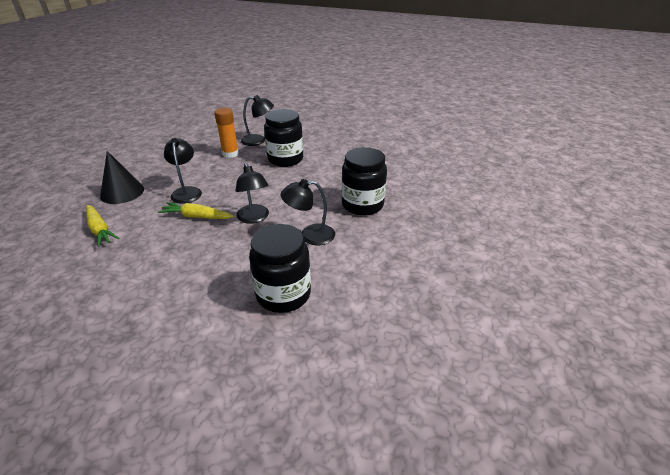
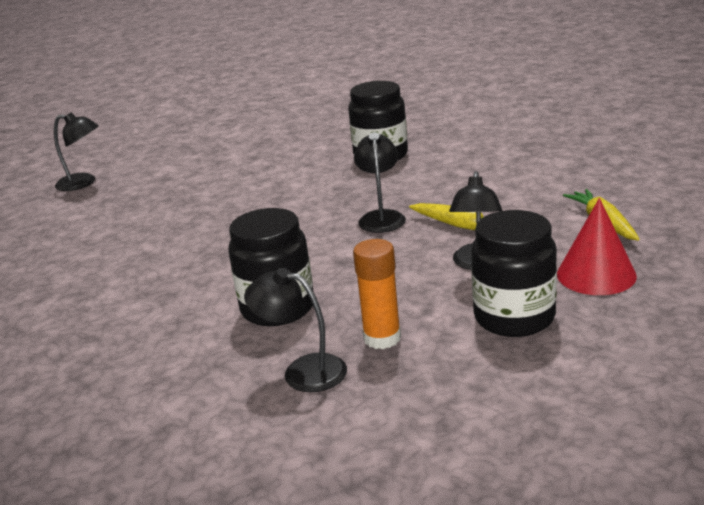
camera: 155 degrees left, 10 degrees down
(122, 192) = (596, 275): black cone -> red cone
(310, 235) = (323, 194): black lamp -> black lamp (83, 183)
(362, 205) = (228, 219): black jar -> black jar (514, 317)

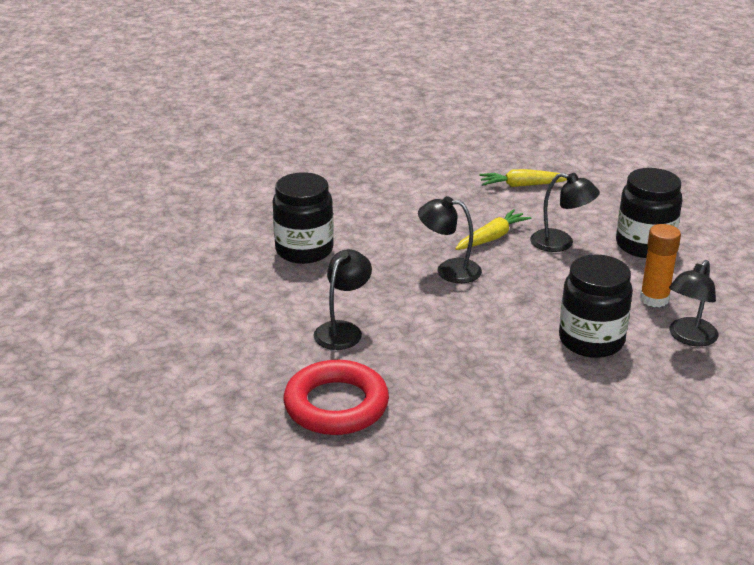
camera: 80 degrees left, 5 degrees up
(83, 183) = (183, 466): black lamp -> black lamp (343, 330)
(154, 213) = (336, 405): none -> red ring
(596, 275) = (599, 206): red cone -> none

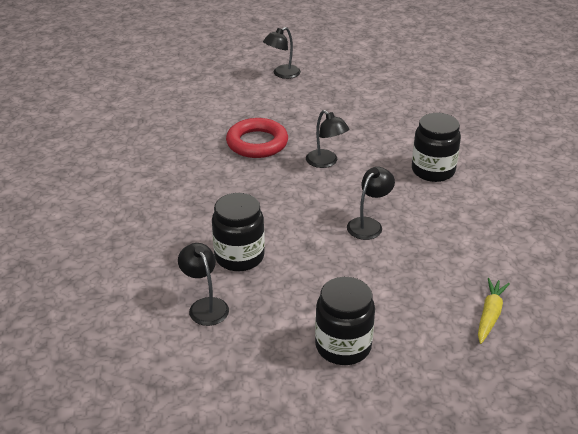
camera: 115 degrees right, 5 degrees up
(492, 238) = (404, 261): yellow carrot -> none
(561, 243) = (375, 296): black lamp -> black lamp (282, 74)
(654, 299) = (263, 312): orange glue stick -> none

